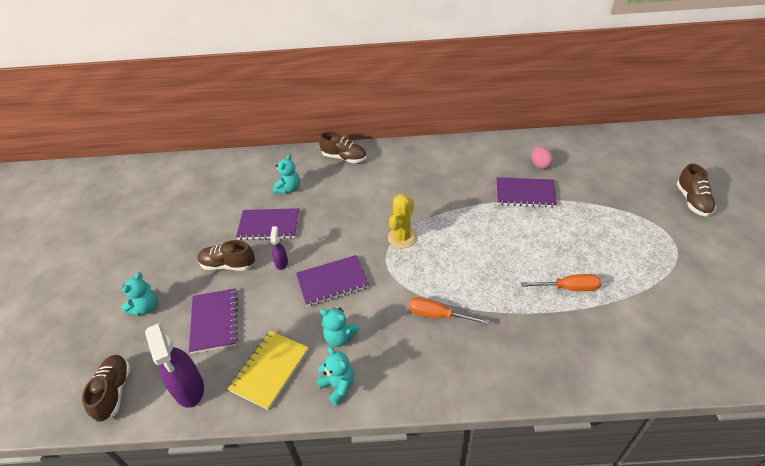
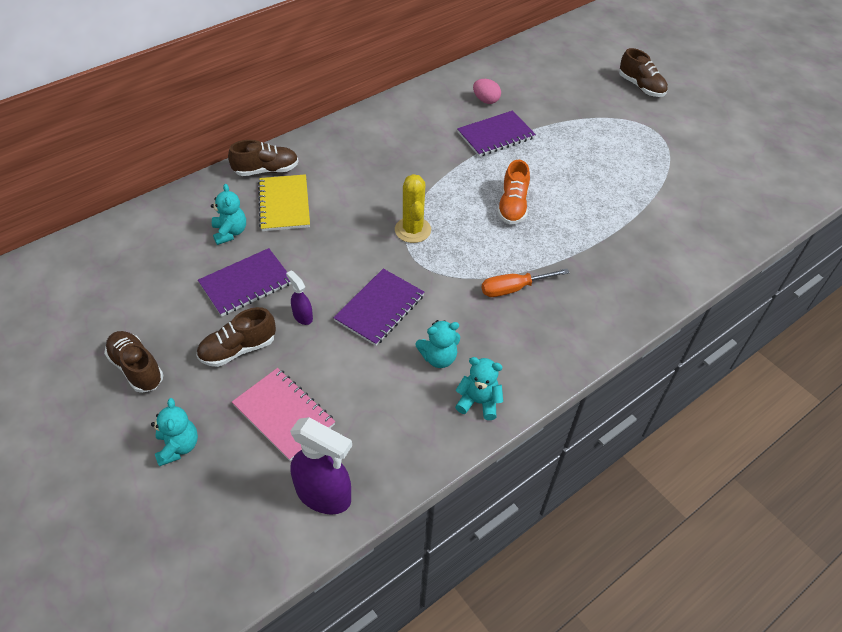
camera: 40 degrees left, 5 degrees up
(114, 392) = (235, 551): brown shoe -> brown shoe (137, 368)
(214, 321) = (283, 415): purple notebook -> pink notebook
(270, 370) = (396, 427): yellow notebook -> yellow notebook (284, 204)
(492, 252) = (512, 206): none -> orange shoe
(568, 288) = (604, 209): orange screwdriver -> none

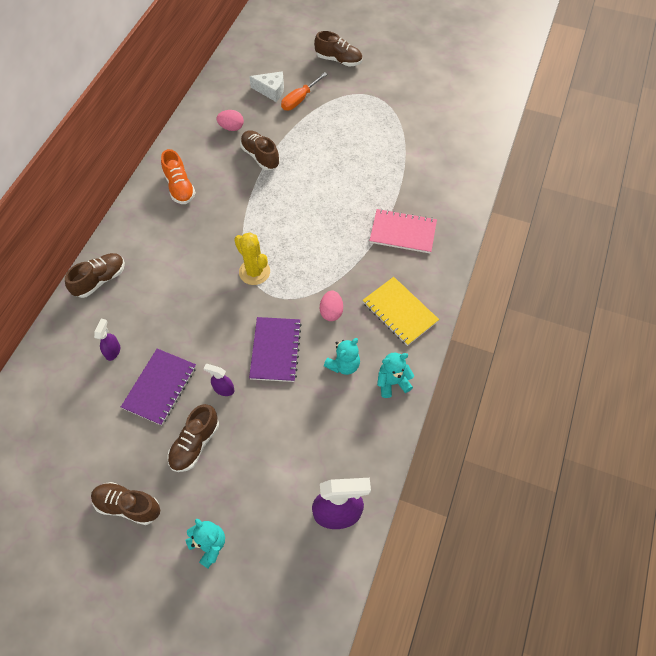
camera: 30 degrees left, 10 degrees up
(230, 232) = (113, 351): turquoise teddy bear -> purple spray bottle
(283, 415) = (267, 473): pink notebook -> pink notebook (403, 232)
(284, 204) = (138, 303): yellow notebook -> yellow notebook (400, 312)
(463, 302) = (331, 312): none -> pink egg
(495, 135) = (260, 156): purple notebook -> brown shoe
(512, 206) = (313, 213): orange shoe -> orange shoe (180, 187)
(514, 288) = (358, 281): orange screwdriver -> orange screwdriver (300, 99)
(549, 86) = (271, 91): none -> white cheese

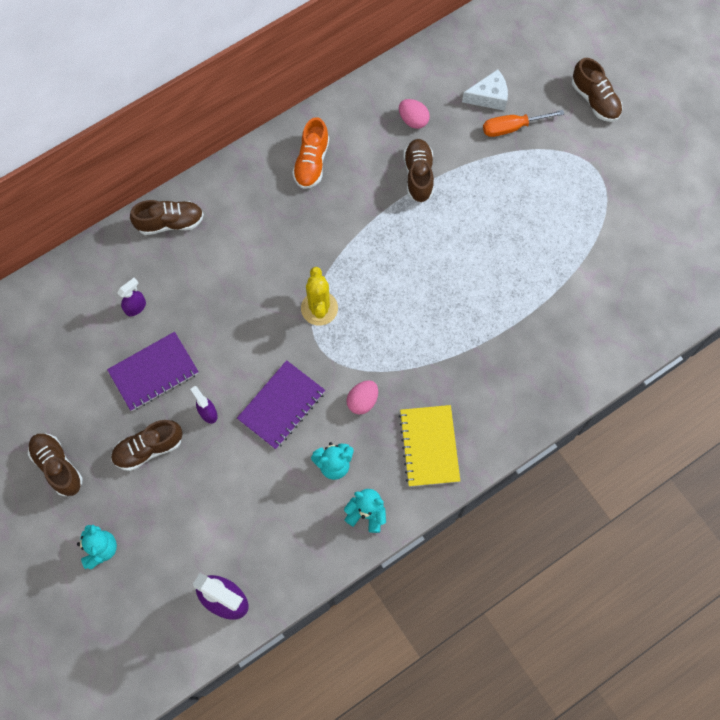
camera: 35 degrees right, 10 degrees up
(271, 91) = (489, 97): white cheese -> white cheese turned 60 degrees counterclockwise
(403, 232) = (500, 361): pink notebook -> none

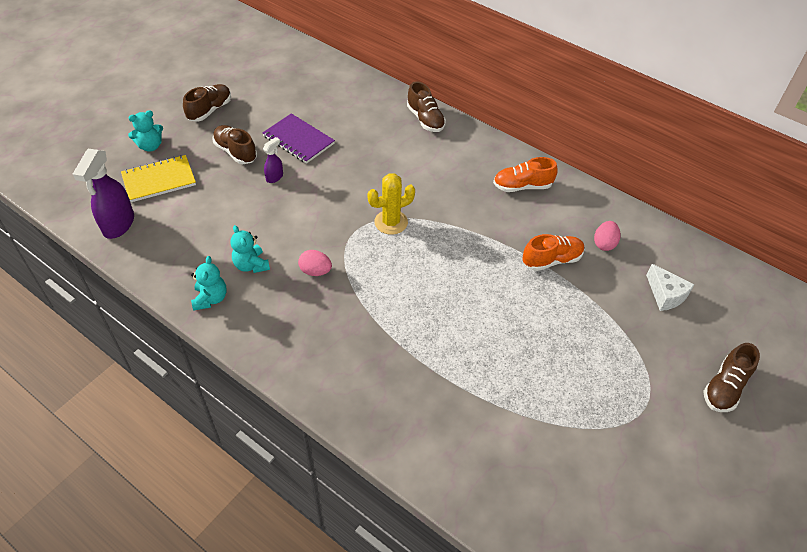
camera: 70 degrees right, 20 degrees down
(136, 307) = (348, 118): purple spray bottle -> none
(281, 405) = (294, 219): purple notebook -> none
(418, 175) = (551, 260): brown shoe -> orange shoe
(429, 446) = (286, 330): yellow notebook -> yellow notebook (159, 180)
(512, 127) = (645, 321): orange screwdriver -> none

